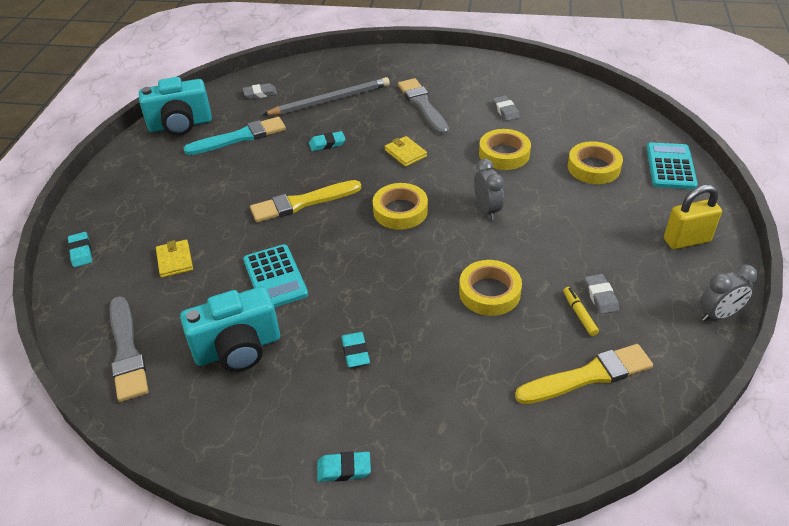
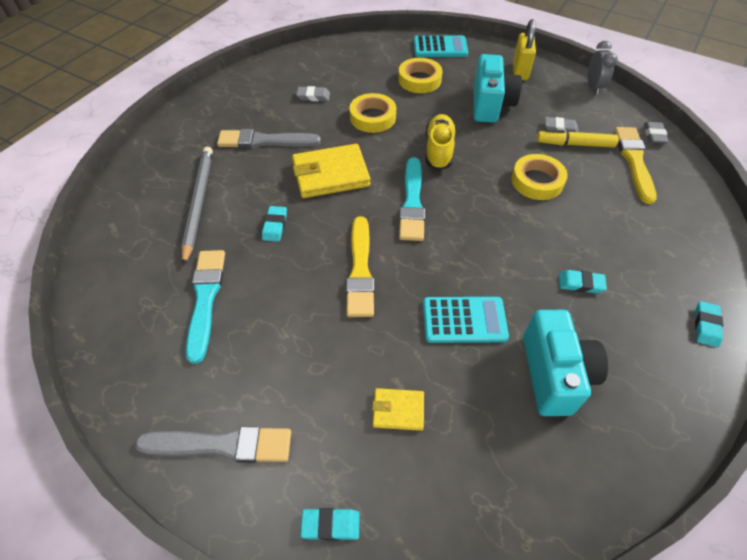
camera: 70 degrees left, 10 degrees up
(127, 351) = (531, 487): grey brush -> grey brush (221, 445)
(180, 125) = (129, 357): turquoise camera -> turquoise camera (490, 105)
(260, 94) = (131, 260): grey eraser -> grey eraser (654, 135)
(400, 211) = (412, 202): yellow tape -> turquoise brush
(405, 153) = (331, 174): yellow wallet -> yellow wallet, size x1.91
(487, 209) = (439, 150): grey clock -> yellow shoe
(579, 314) = (575, 144): yellow marker -> yellow marker, size x1.64
(670, 167) = (440, 47): turquoise calculator -> turquoise calculator turned 150 degrees clockwise

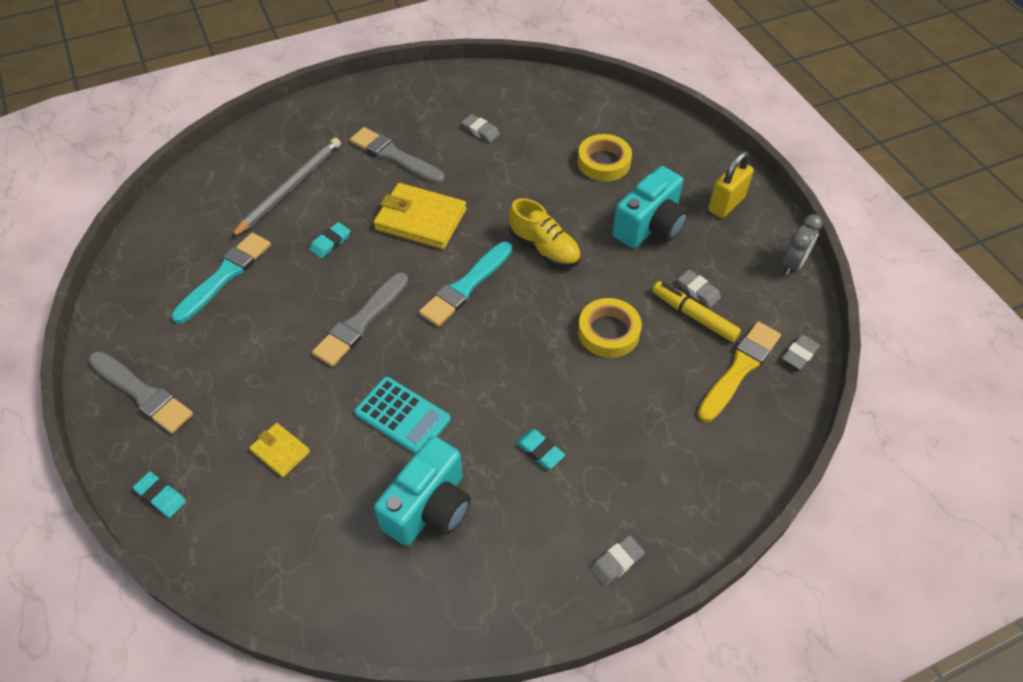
camera: 35 degrees right, 0 degrees up
(360, 270) = (361, 322): yellow brush -> grey brush
(372, 117) = (515, 181): yellow tape -> none
(439, 150) = (544, 248): yellow shoe -> yellow shoe turned 90 degrees clockwise
(440, 47) = (665, 134): turquoise calculator -> none
(706, 326) = (616, 562): turquoise eraser -> grey eraser

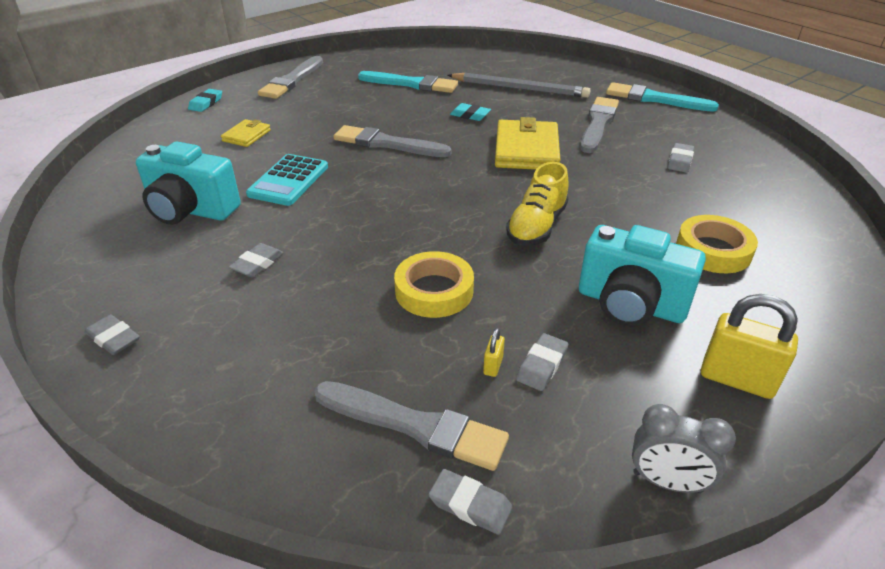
camera: 75 degrees right, 15 degrees down
(466, 286) = (455, 187): turquoise brush -> turquoise brush (655, 99)
(540, 450) = (257, 264): turquoise eraser -> grey eraser
(694, 316) = (493, 366): yellow marker -> yellow padlock
(739, 369) = (414, 425): yellow brush -> grey brush

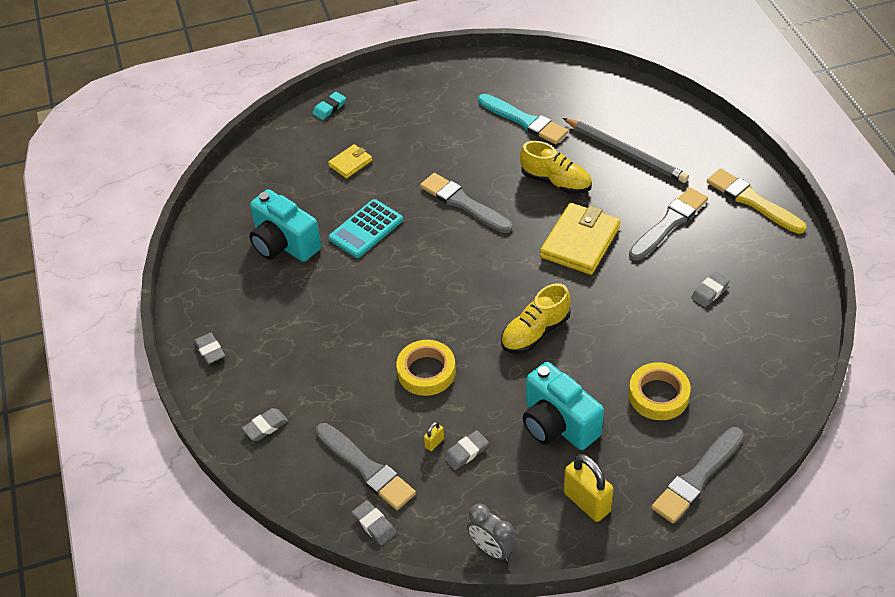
camera: 25 degrees right, 10 degrees up
(257, 264) = (315, 312): grey eraser -> grey eraser (265, 426)
(292, 80) = (415, 89): grey brush -> grey brush (697, 477)
(470, 115) = (556, 182): turquoise eraser -> yellow shoe
(655, 99) = (752, 201): turquoise brush -> yellow brush

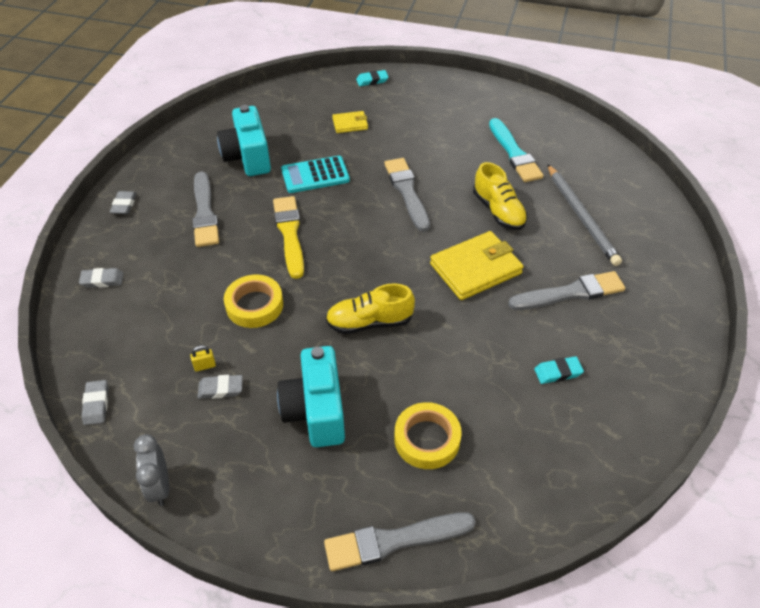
camera: 30 degrees right, 0 degrees up
(366, 468) = (136, 355): grey brush -> grey brush (204, 212)
(587, 502) = (275, 497): yellow padlock -> none
(710, 291) = (558, 372): grey eraser -> turquoise eraser
(752, 201) = (669, 313): yellow brush -> yellow brush (289, 234)

